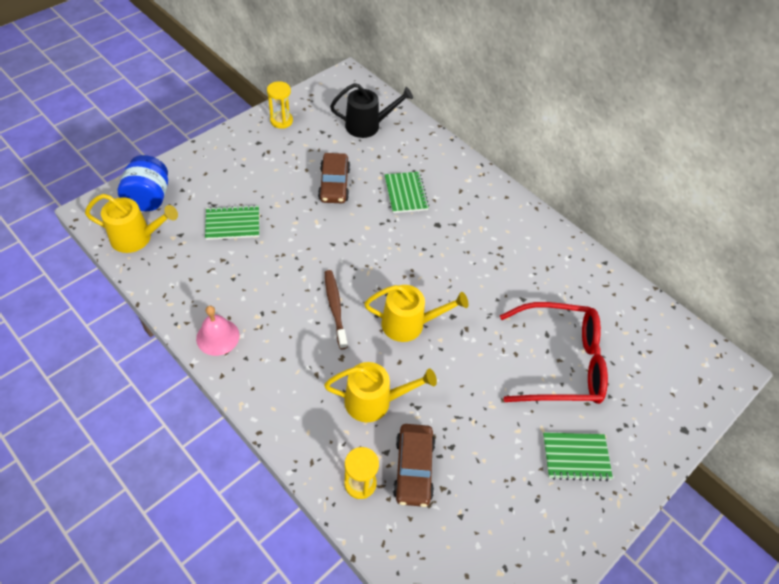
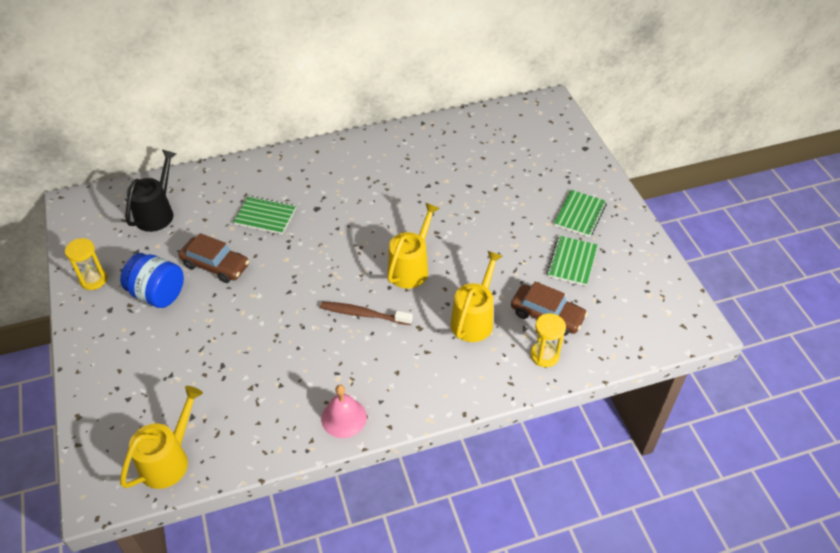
camera: 60 degrees left, 5 degrees down
(149, 198) = (117, 434): blue jar -> blue jar (158, 294)
(232, 224) = (209, 365): green notebook -> green notebook (571, 262)
(560, 362) = (498, 188): red glasses -> none

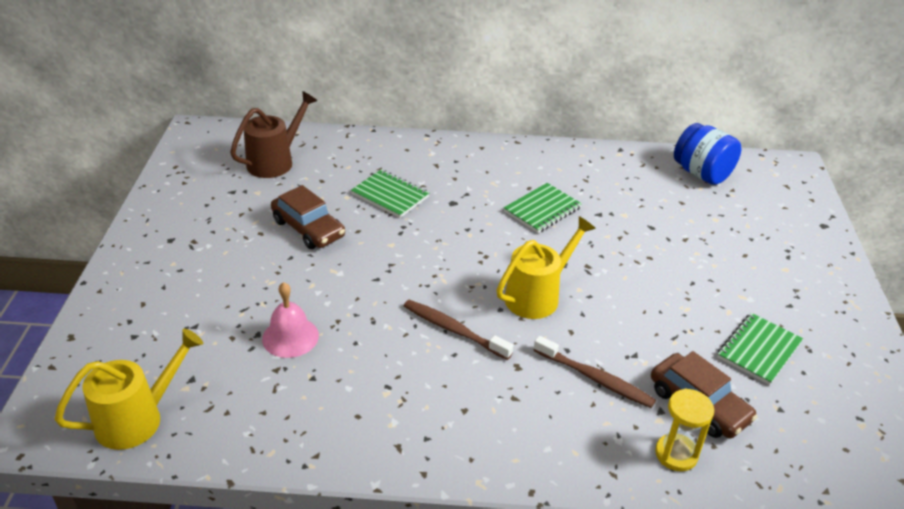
camera: 20 degrees right, 10 degrees down
(93, 280) = (172, 206): yellow hourglass -> none
(157, 213) = (275, 161): black watering can -> brown watering can
(158, 294) = (230, 239): blue jar -> blue jar (701, 174)
(344, 417) = (370, 442): pink bell -> pink bell (290, 337)
(474, 319) = (595, 378): yellow watering can -> brown toothbrush
(580, 215) = (790, 298): green notebook -> green notebook (542, 210)

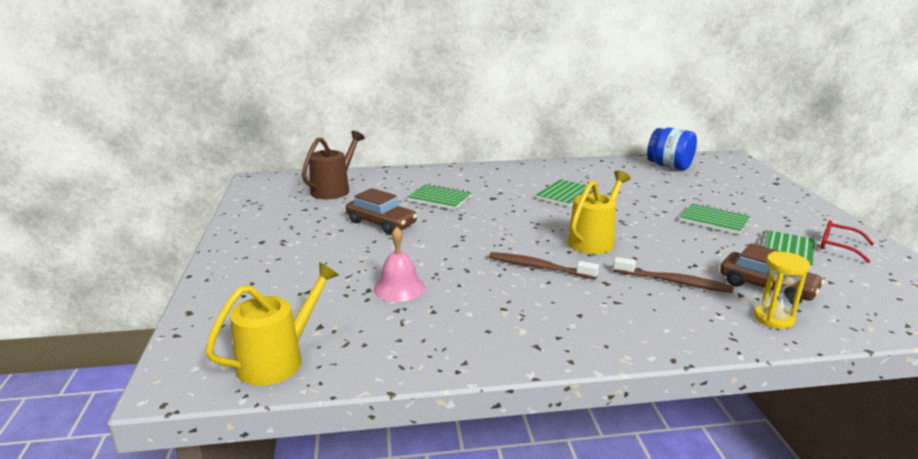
camera: 10 degrees left, 15 degrees down
(701, 284) = (714, 220): none -> green notebook
(829, 353) = (838, 246): none -> red glasses

